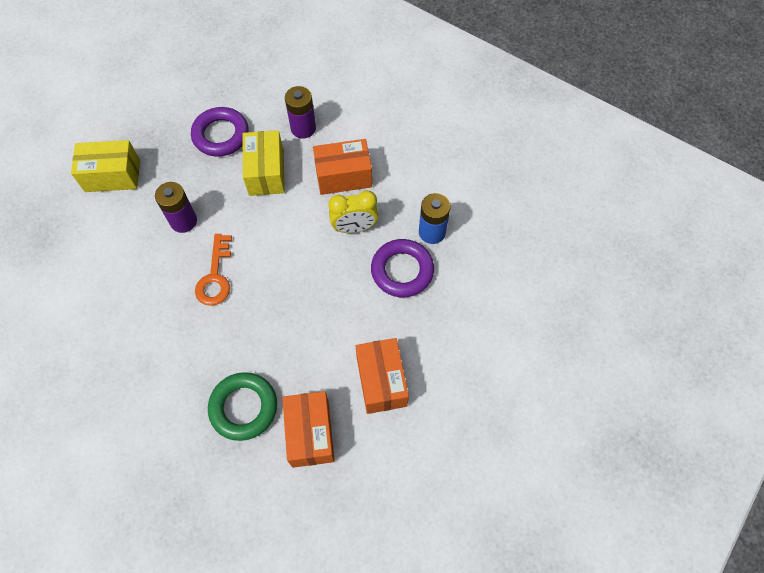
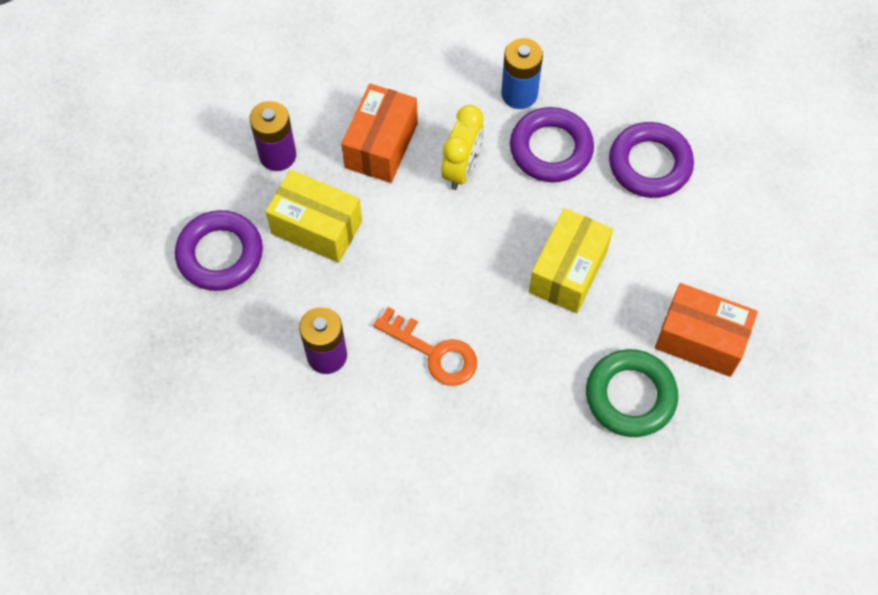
camera: 60 degrees left, 0 degrees up
(112, 175) = (193, 415): yellow box -> yellow box (568, 271)
(381, 381) = (677, 238): orange box -> none
(429, 336) = (649, 164): none -> purple ring

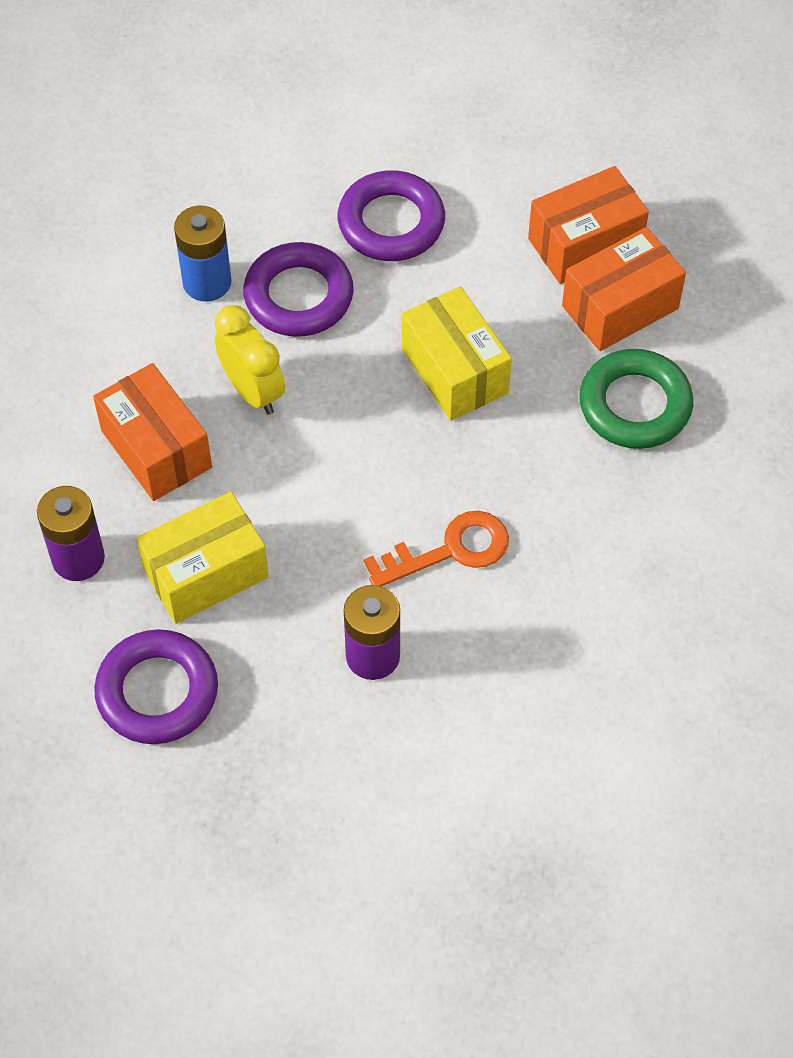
camera: 55 degrees left, 5 degrees down
(733, 287) = (585, 244): none -> orange box

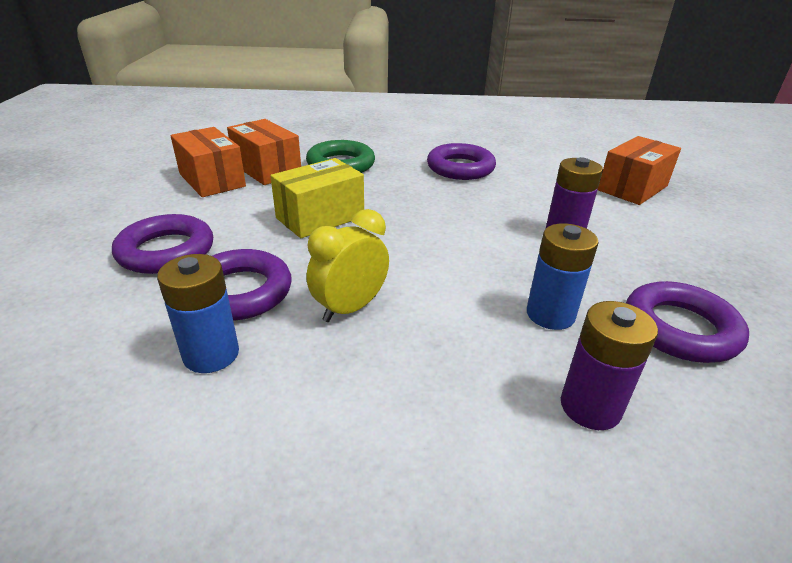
camera: 100 degrees left, 25 degrees down
(156, 449) = (432, 364): orange box -> orange box (632, 188)
(206, 573) = (550, 314): yellow box -> blue battery
(449, 550) = (467, 212): orange key -> none
(611, 578) = (460, 168): none -> purple ring

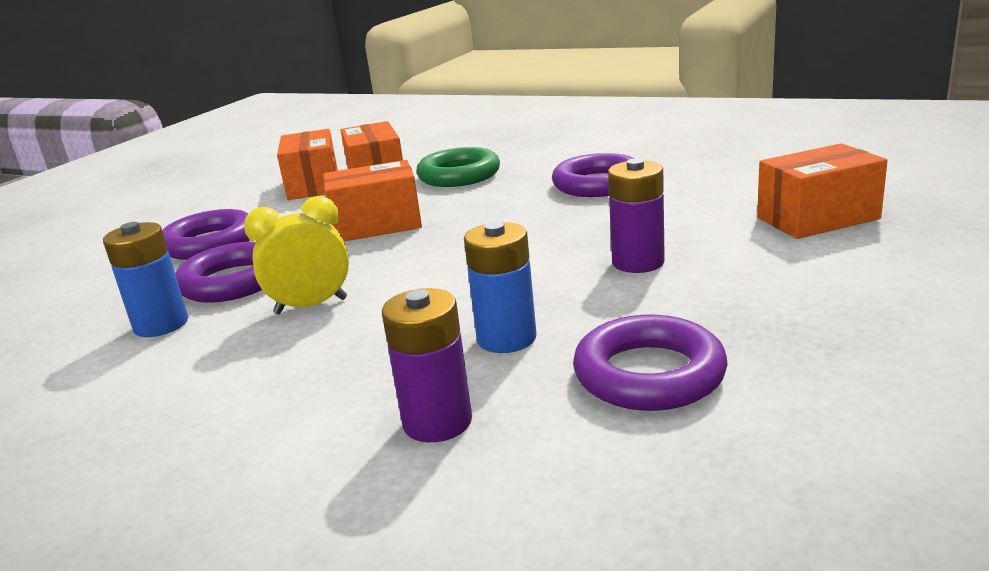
camera: 30 degrees right, 10 degrees down
(320, 217) = (376, 225): yellow box -> orange box

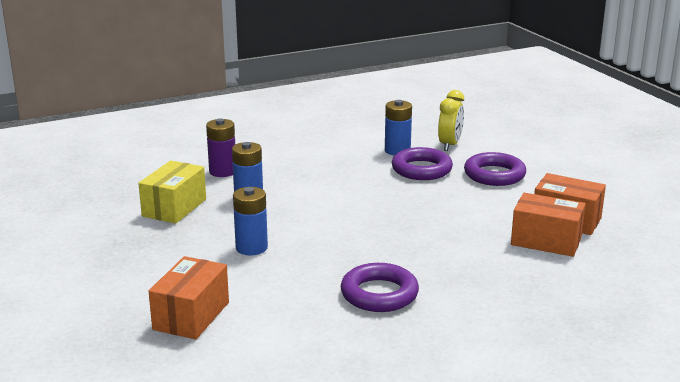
camera: 125 degrees right, 0 degrees up
(311, 306) = (357, 176): yellow clock -> yellow clock (450, 145)
(376, 225) = (439, 214): orange box -> none
(459, 175) = (495, 265): green ring -> none
(638, 262) = (251, 248): purple battery -> blue battery
(649, 374) = (174, 208): purple ring -> yellow box

